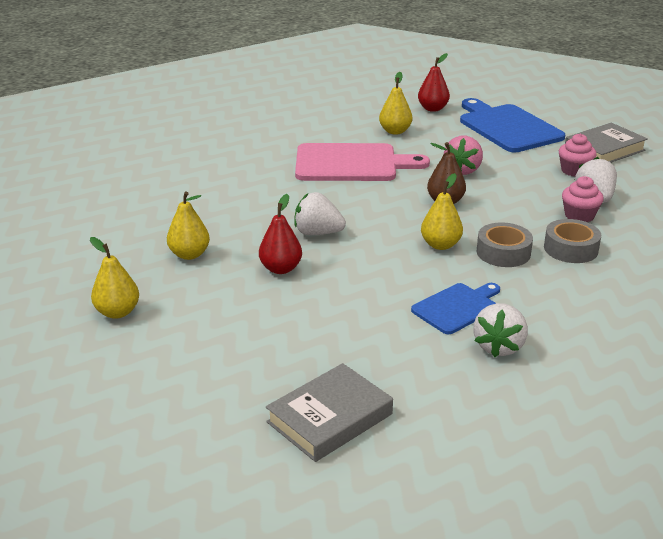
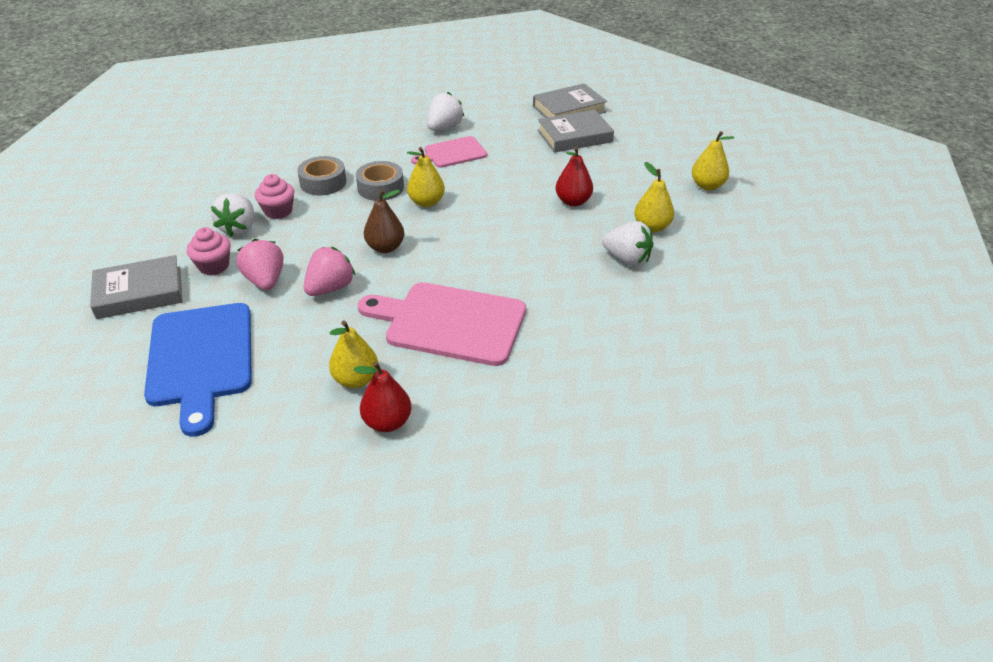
camera: 165 degrees left, 10 degrees up
(304, 362) = (574, 136): none -> grey book
(317, 233) = (529, 231): white strawberry -> white strawberry (627, 259)
(432, 109) = (260, 429): red pear -> red pear (387, 422)
(457, 307) = (452, 153): blue cutting board -> pink cutting board
(520, 168) = (265, 281): none -> pink strawberry

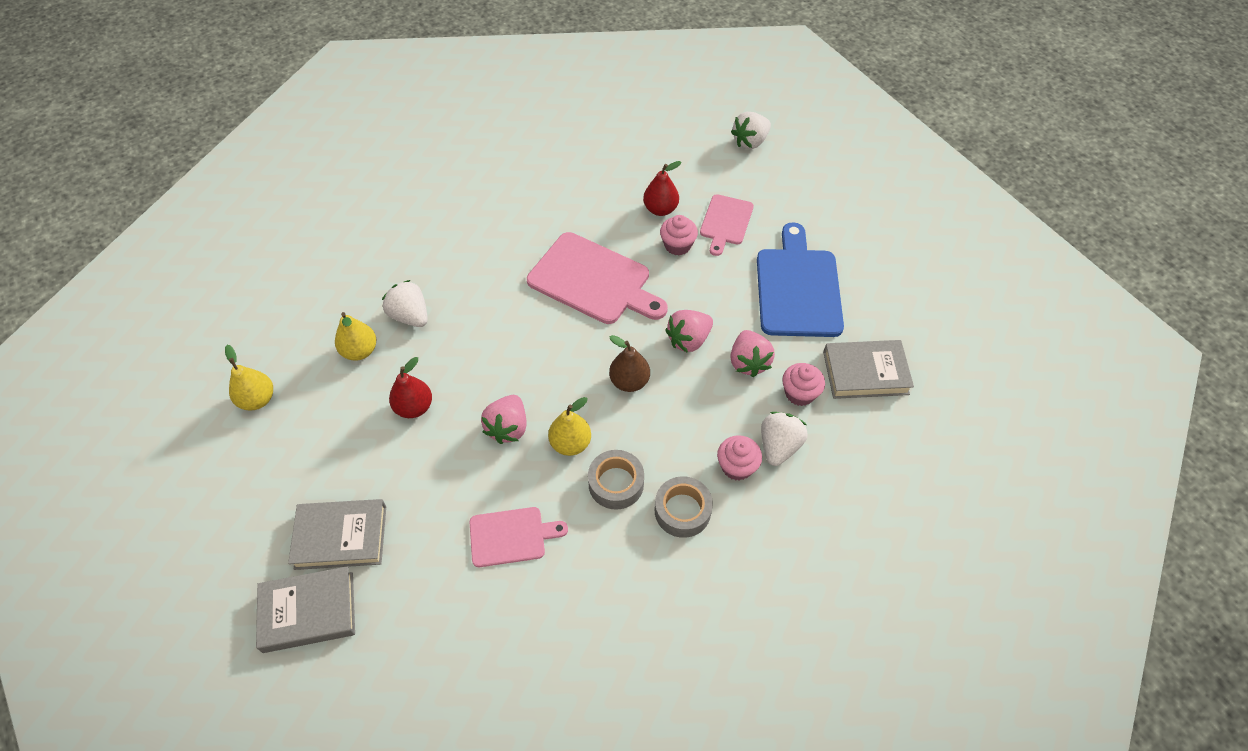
camera: 165 degrees left, 15 degrees up
(293, 422) = (726, 222): none -> pink cutting board
(356, 379) = (677, 245): yellow pear -> pink cupcake
(444, 127) = (501, 605): white strawberry -> white strawberry (750, 142)
(484, 203) = (508, 428): none -> pink strawberry

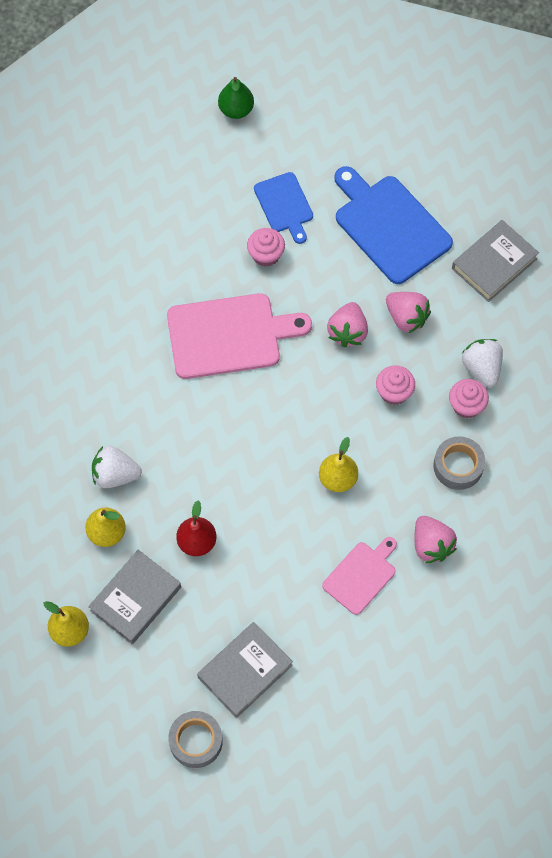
camera: 40 degrees left, 10 degrees up
(308, 612) = (277, 734): grey book -> grey book (135, 599)
(508, 428) = (282, 502): pink strawberry -> pink strawberry (431, 545)
(616, 483) = (396, 482): grey tape -> grey tape (196, 741)
(629, 382) = (335, 399): brown pear -> none
(660, 209) = (222, 231): red pear -> none
(726, 222) = (284, 205): pink cutting board -> blue cutting board
(750, 142) = (236, 110): white strawberry -> green pear
(799, 393) = (462, 315): pink cupcake -> pink cupcake (394, 392)

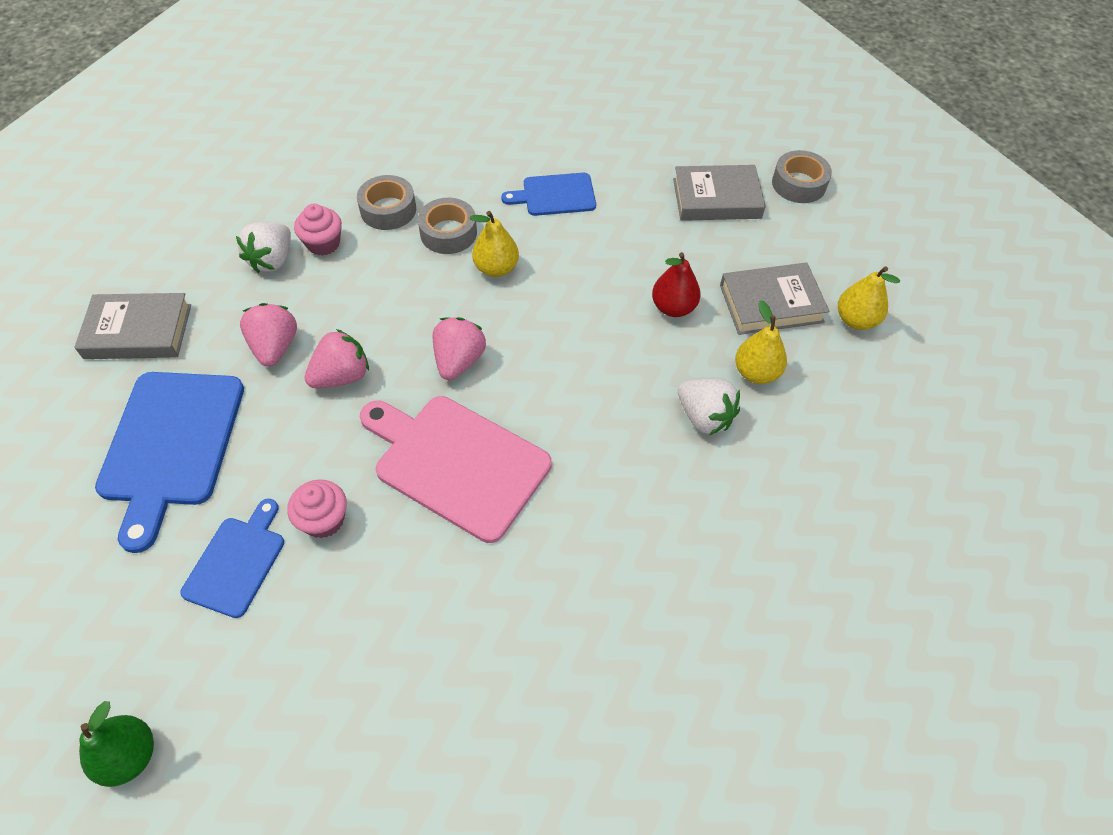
camera: 140 degrees left, 10 degrees down
(361, 575) = (555, 195): pink cutting board -> blue cutting board
(394, 392) = (367, 296): pink cupcake -> none
(398, 481) = (448, 233): none -> grey tape
(431, 545) = (476, 177): pink strawberry -> pink strawberry (459, 361)

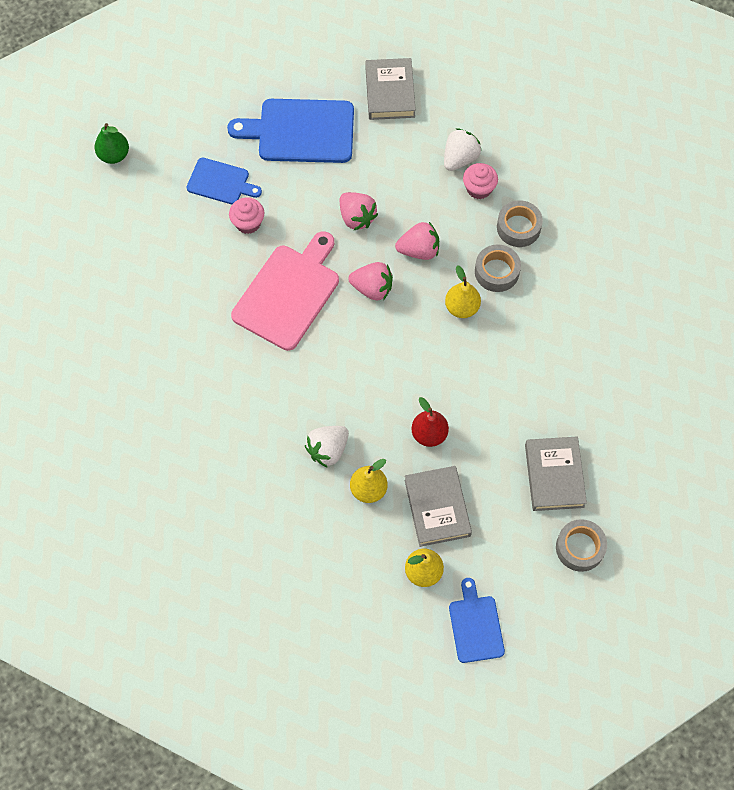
camera: 90 degrees right, 10 degrees up
(272, 260) = (460, 158): white strawberry -> white strawberry turned 105 degrees clockwise
(275, 347) = (380, 174): pink strawberry -> pink strawberry (419, 250)
(555, 195) = (546, 347): blue cutting board -> blue cutting board (475, 625)

